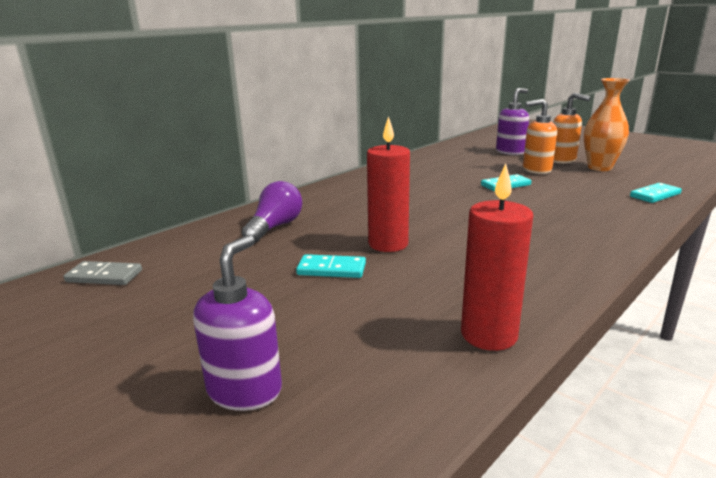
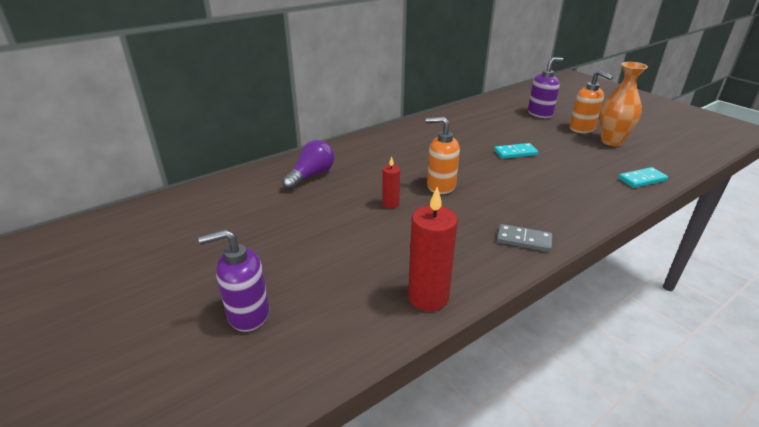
camera: 10 degrees right, 10 degrees up
(104, 276) = (179, 207): grey domino -> grey domino (523, 240)
(245, 390) = (248, 314): purple soap dispenser -> purple soap dispenser turned 135 degrees counterclockwise
(331, 269) = (339, 223): turquoise domino -> none
(388, 244) = (390, 204): red candle -> red candle, size x0.54
(536, 170) = (552, 138): orange soap dispenser -> orange soap dispenser (440, 186)

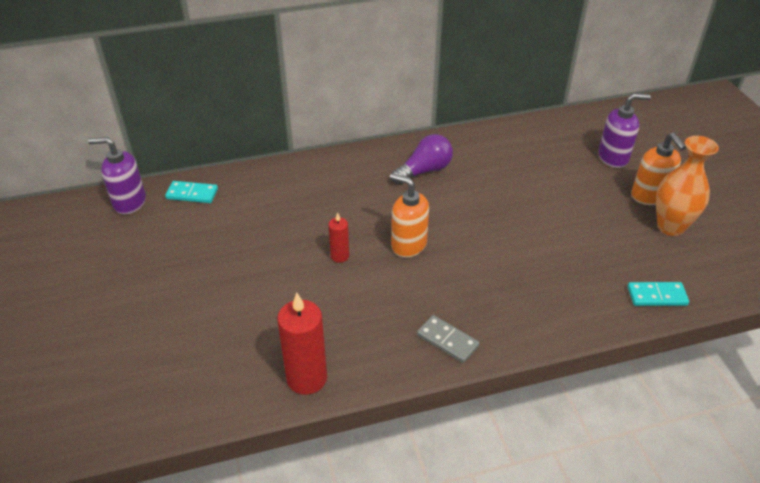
camera: 20 degrees right, 10 degrees up
(248, 314) = (143, 347): purple soap dispenser -> purple soap dispenser (129, 202)
(311, 176) = (280, 196): purple light bulb -> purple light bulb (424, 171)
(515, 153) = (530, 216): turquoise domino -> turquoise domino (192, 194)

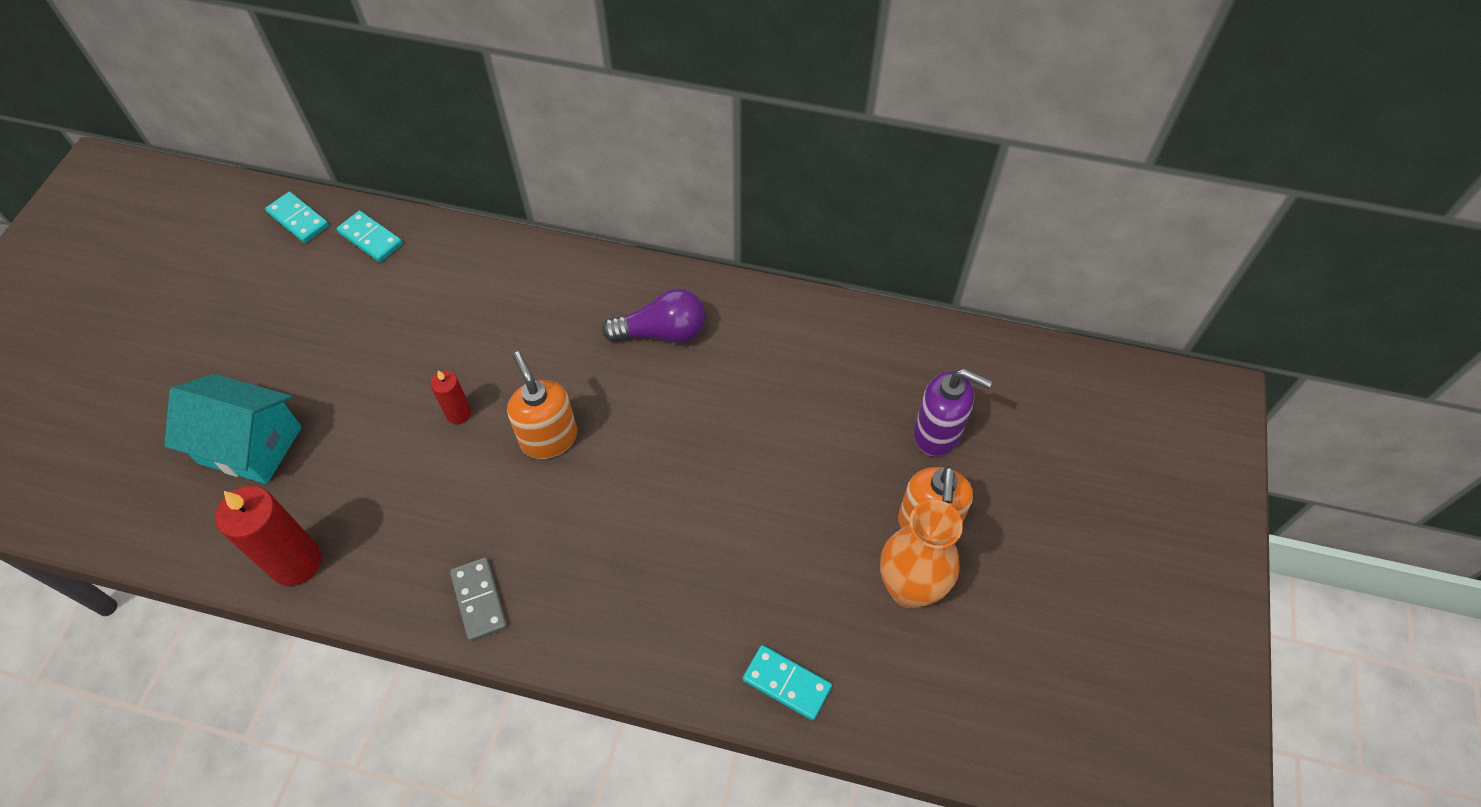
camera: 30 degrees right, 15 degrees up
(129, 202) = (298, 219): purple soap dispenser -> turquoise domino
(210, 331) = (250, 445): none -> turquoise house

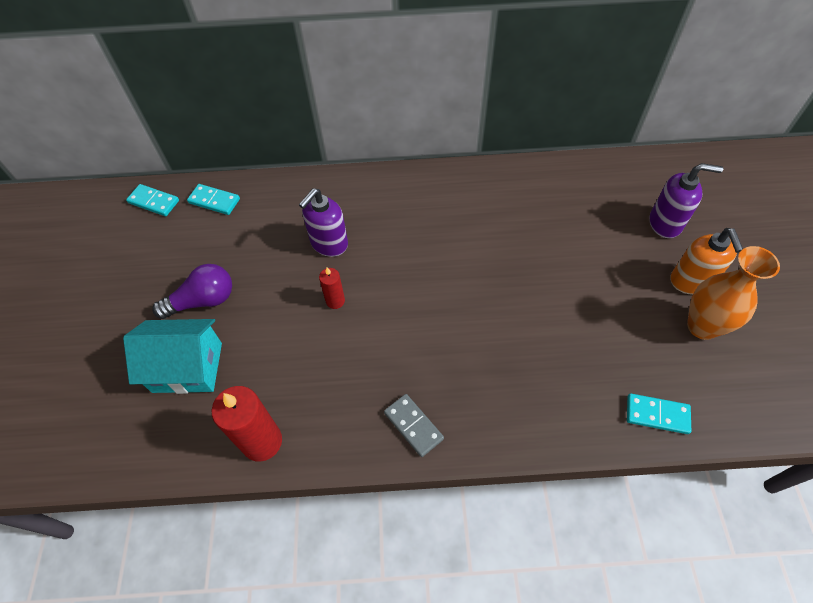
camera: 15 degrees left, 0 degrees up
(485, 335) = (329, 244): none -> purple soap dispenser
(549, 438) = (408, 299): orange soap dispenser -> none
(662, 332) = (452, 209): purple light bulb -> purple light bulb (203, 301)

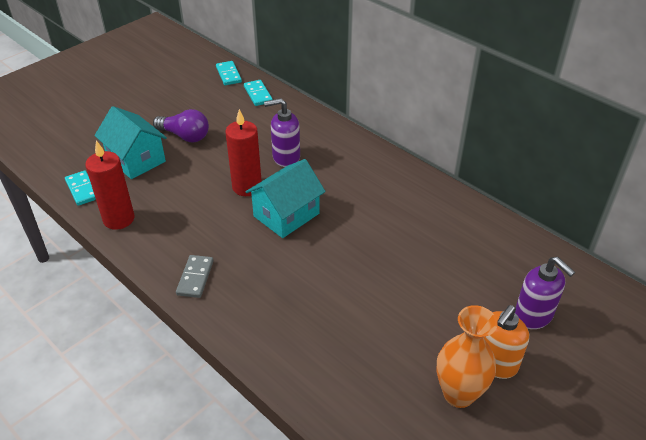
camera: 45 degrees right, 15 degrees down
(335, 301) = (247, 187): red candle -> red candle, size x1.86
(404, 297) = (286, 215): none -> turquoise house
(657, 415) = (342, 407): turquoise domino -> turquoise domino (82, 189)

